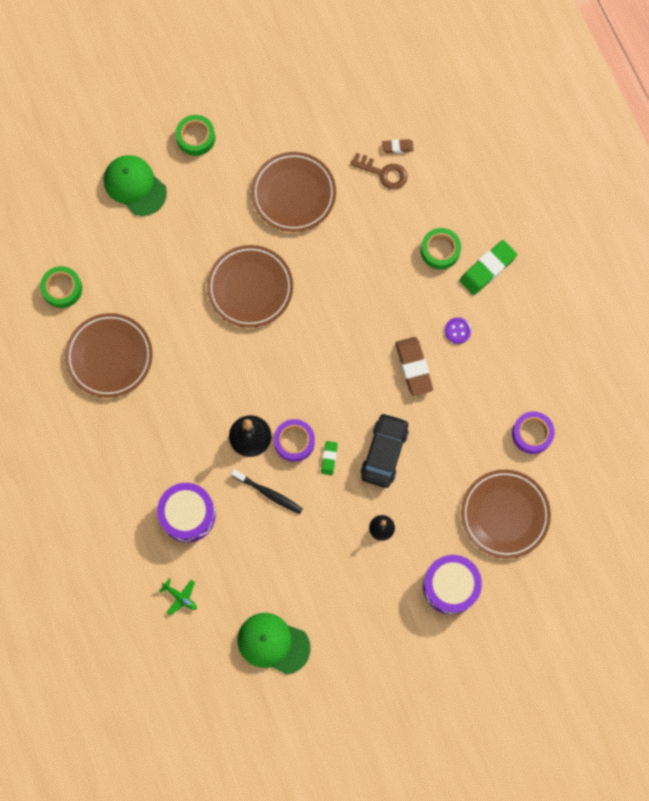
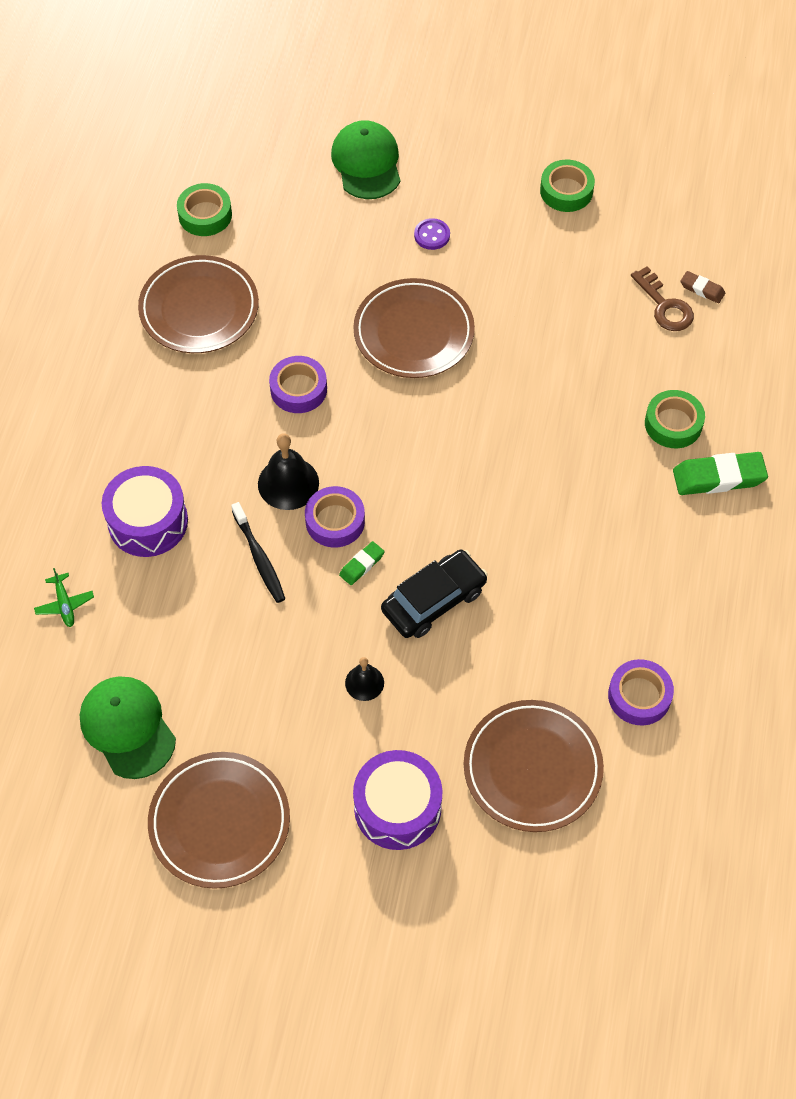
camera: 35 degrees right, 15 degrees down
(196, 137) = (472, 155): green tape -> green tape (566, 191)
(210, 371) = (298, 389): none -> purple tape
(293, 194) = (540, 268): brown plate -> brown plate (219, 822)
(413, 367) = (543, 529): brown eraser -> none
(457, 331) = (629, 522): purple button -> purple button (432, 235)

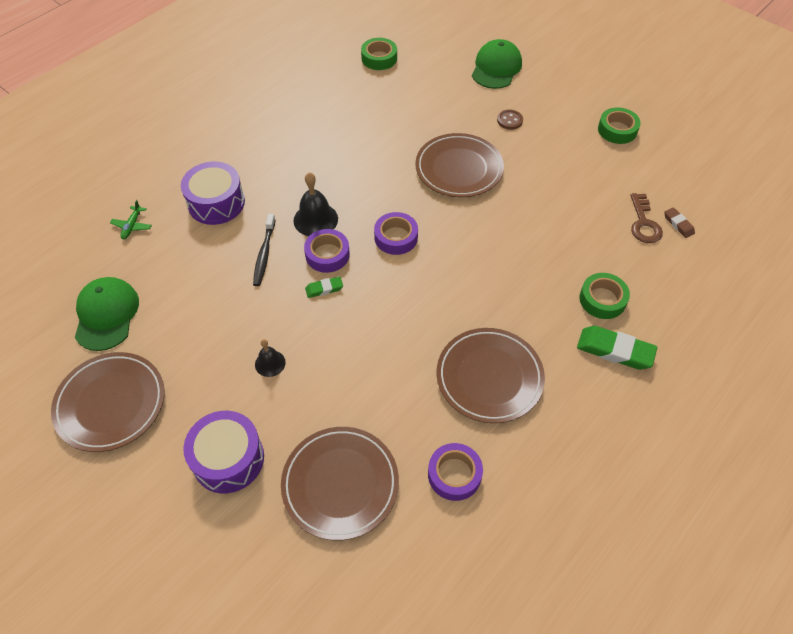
camera: 30 degrees right, 5 degrees down
(199, 309) = (338, 103): brown plate -> brown plate (489, 377)
(298, 389) = (363, 170): purple tape -> purple tape (396, 237)
(432, 235) = (509, 120): purple button -> brown button
(434, 600) = (354, 334): black car -> none

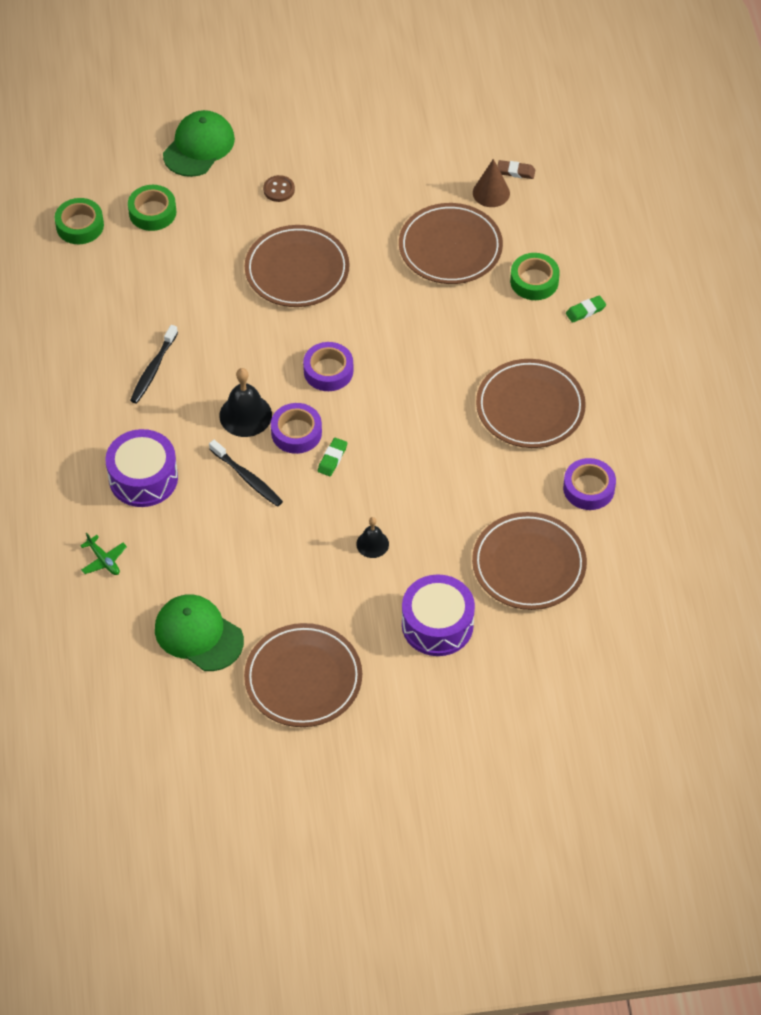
camera: 50 degrees left, 0 degrees up
(307, 153) = (153, 369): none -> black toothbrush
(496, 68) = (199, 146): green cap -> green cap turned 60 degrees clockwise
(571, 233) = (450, 248): none -> brown plate
(615, 350) = (585, 311): green eraser -> green eraser, size x0.53
(617, 130) = (375, 124): green tape -> green tape (152, 212)
(643, 223) = (491, 193): brown key -> brown cone

